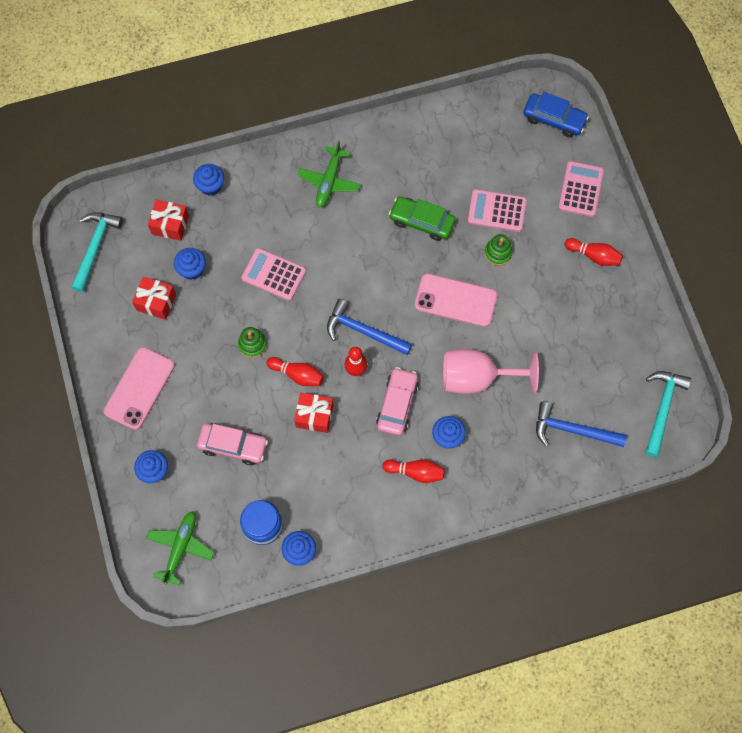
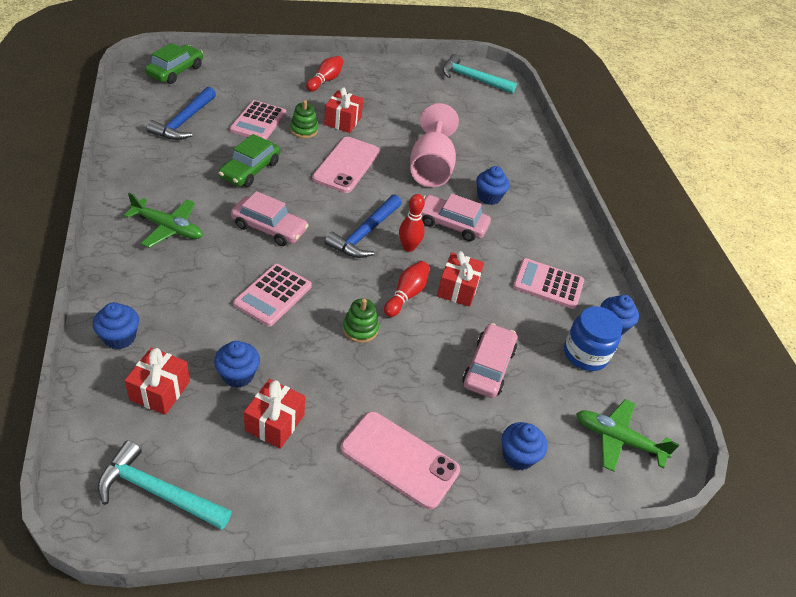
camera: 90 degrees left, 25 degrees down
(349, 254) = (269, 228): none -> pink car
(415, 472) = (524, 225): red bowling pin -> none
(526, 285) = (342, 121): none -> red gift
(554, 119) = (175, 71): blue car -> green car
(572, 430) = (487, 125): blue hammer -> blue hammer (184, 121)
(581, 189) = (256, 73): pink calculator -> pink calculator (548, 284)

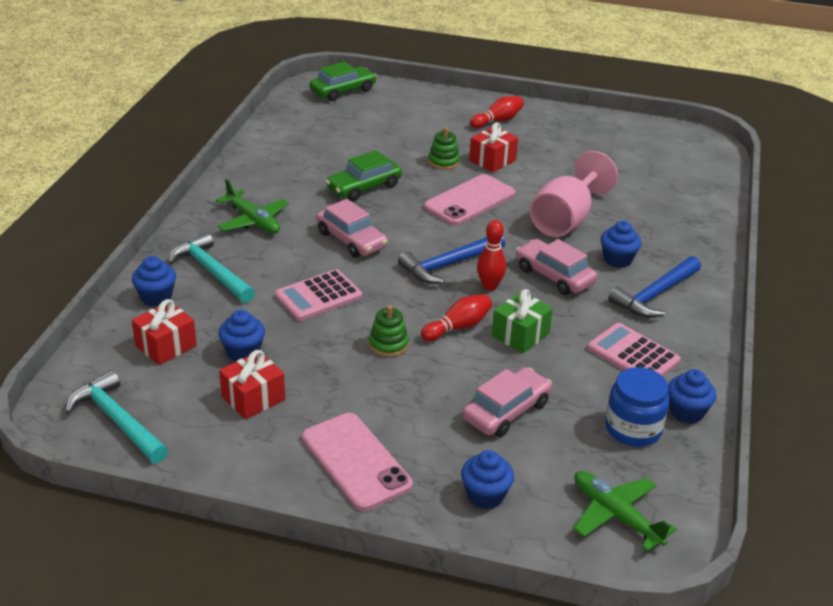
camera: 30 degrees right, 10 degrees down
(184, 121) = (324, 135): blue hammer -> blue hammer (655, 295)
(258, 122) = (399, 147): pink calculator -> none
(458, 289) = (520, 335): red gift -> green gift
(472, 79) = (678, 144): turquoise hammer -> turquoise hammer (211, 271)

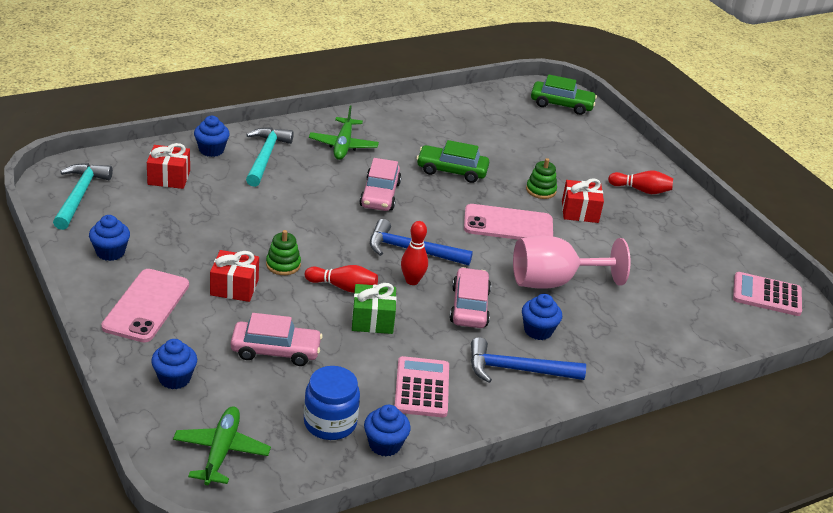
camera: 45 degrees right, 0 degrees up
(243, 352) = (199, 209): blue cupcake -> blue cupcake (110, 252)
(253, 398) = (159, 235): red gift -> red gift (234, 287)
(318, 296) = (297, 211): pink calculator -> pink calculator (767, 295)

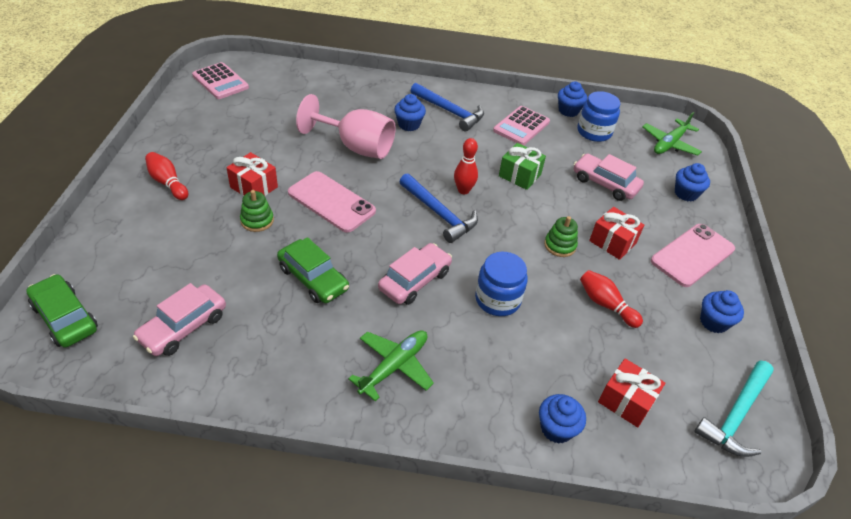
camera: 145 degrees left, 10 degrees up
(265, 157) = (498, 387): turquoise hammer -> none
(305, 205) = (497, 299): none -> blue jar
(343, 287) = (523, 207): red bowling pin -> red bowling pin (605, 304)
(469, 307) = (439, 156): pink car -> pink car (183, 327)

